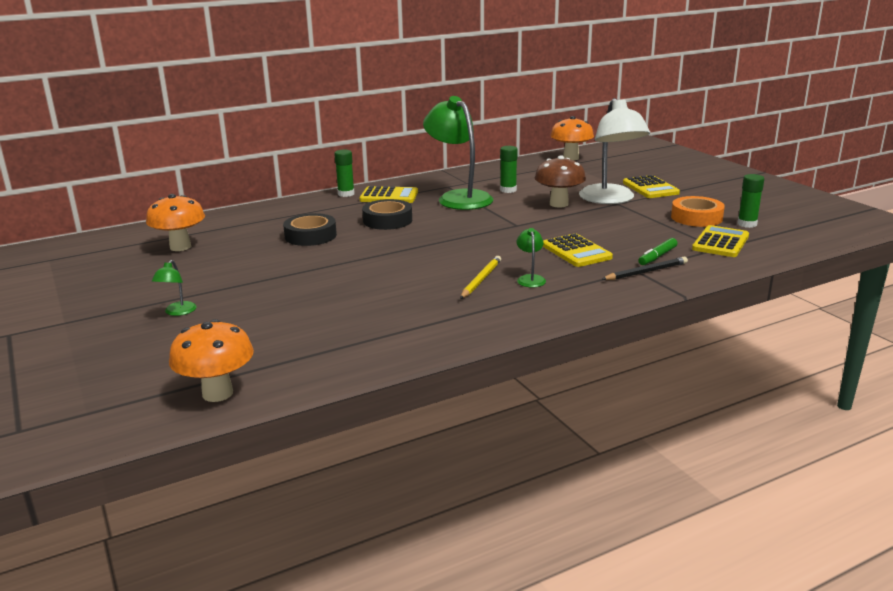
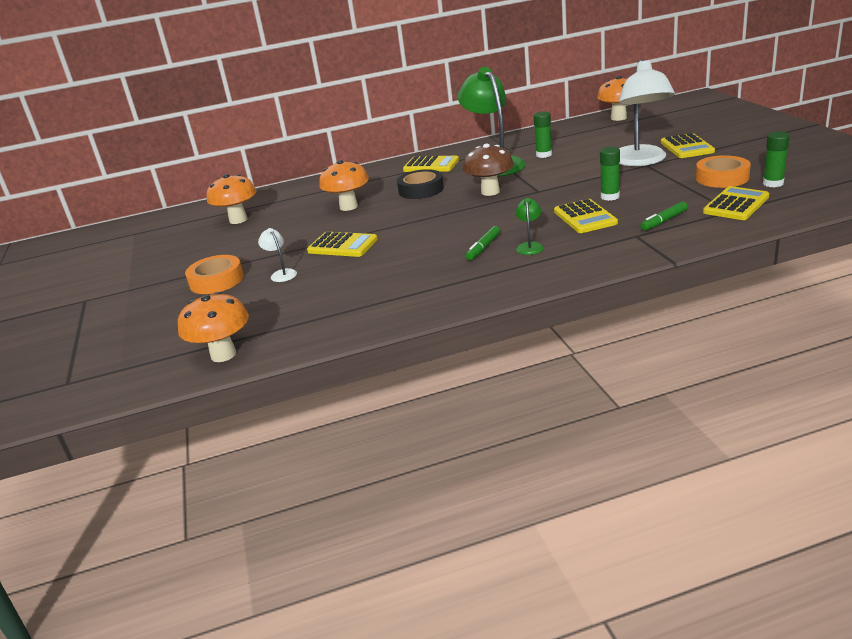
camera: 15 degrees right, 5 degrees up
(177, 312) = (216, 280): green lamp -> orange tape
(257, 305) = (281, 274): none -> white lamp
(310, 236) = (348, 207): black tape -> orange mushroom
(319, 276) = (342, 245): none -> yellow calculator
(346, 194) = (393, 164): green glue stick -> green glue stick (610, 197)
(481, 280) = (483, 247): yellow pencil -> green marker
(559, 204) = (587, 168): brown mushroom -> brown mushroom (490, 192)
(646, 272) = (646, 237): black pencil -> none

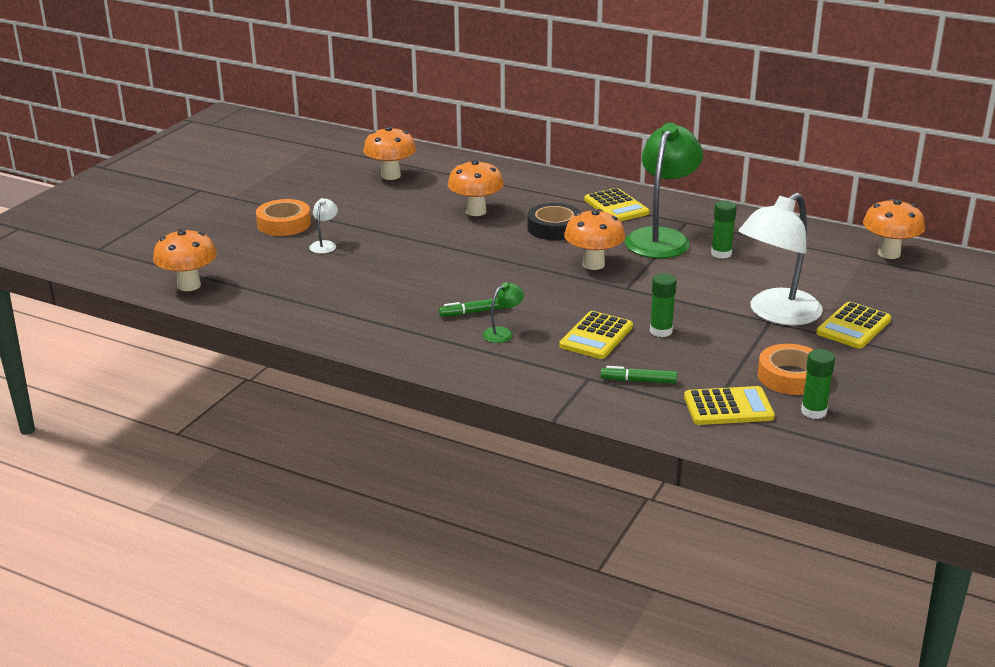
camera: 40 degrees right, 0 degrees up
(342, 245) = (401, 246): yellow calculator -> none
(490, 192) = (593, 264): brown mushroom -> orange mushroom

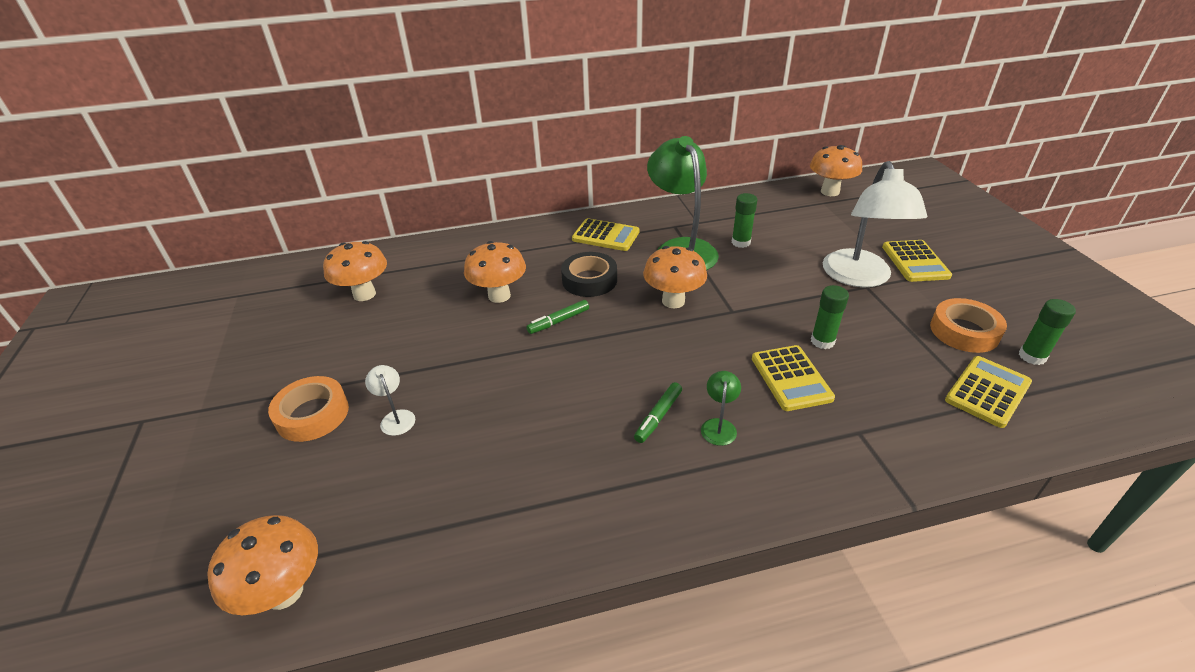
camera: 40 degrees left, 10 degrees up
(639, 381) = (895, 408): green marker -> green marker (559, 321)

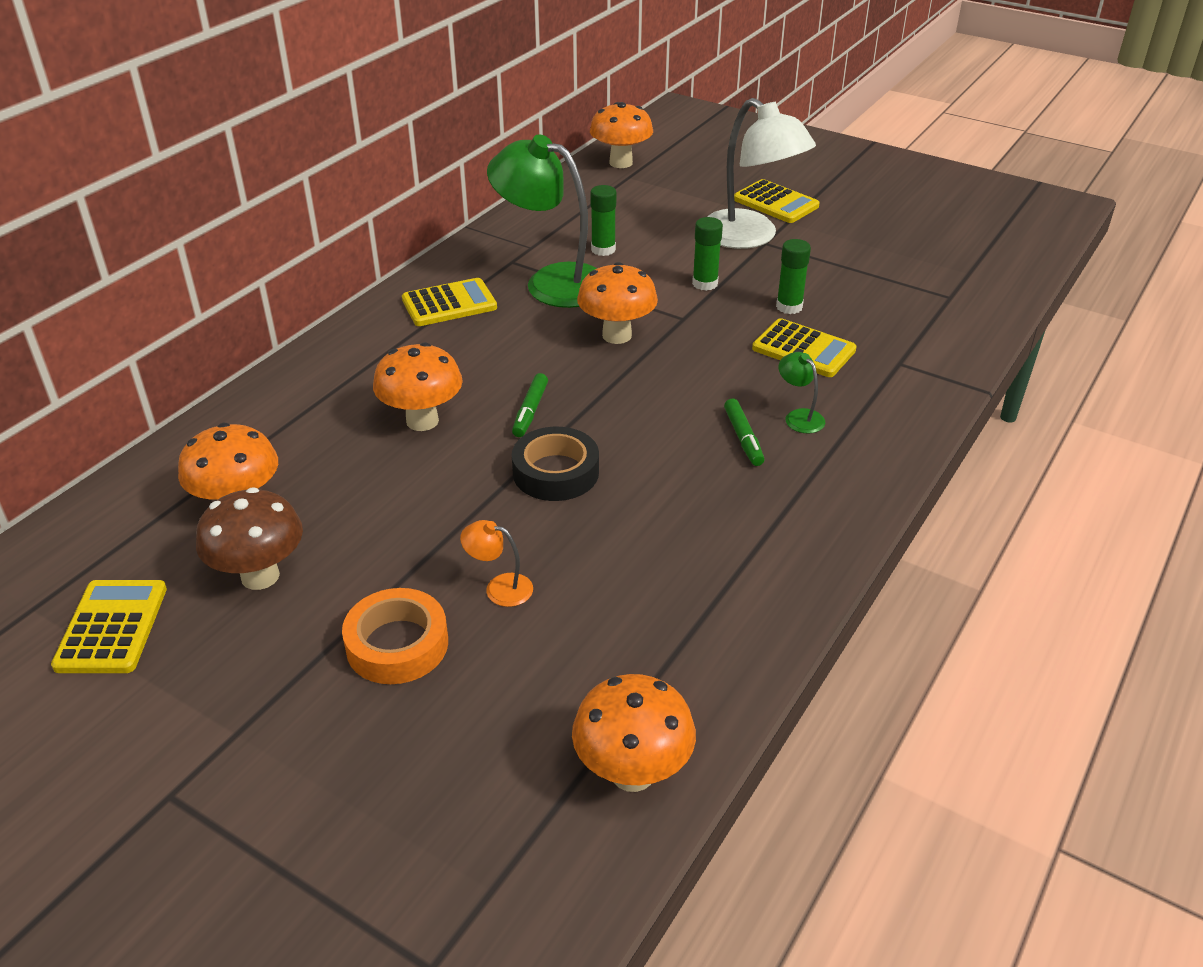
camera: 45 degrees left, 0 degrees up
(321, 335) = (260, 576): none -> brown mushroom
(396, 417) = (499, 587): white lamp -> orange lamp
(589, 280) = (501, 356): black tape -> black tape (555, 472)
(964, 331) = (878, 247): orange tape -> none
(987, 392) = (943, 286): yellow calculator -> yellow calculator (112, 627)
(1032, 356) = (941, 245): green glue stick -> green glue stick (705, 283)

